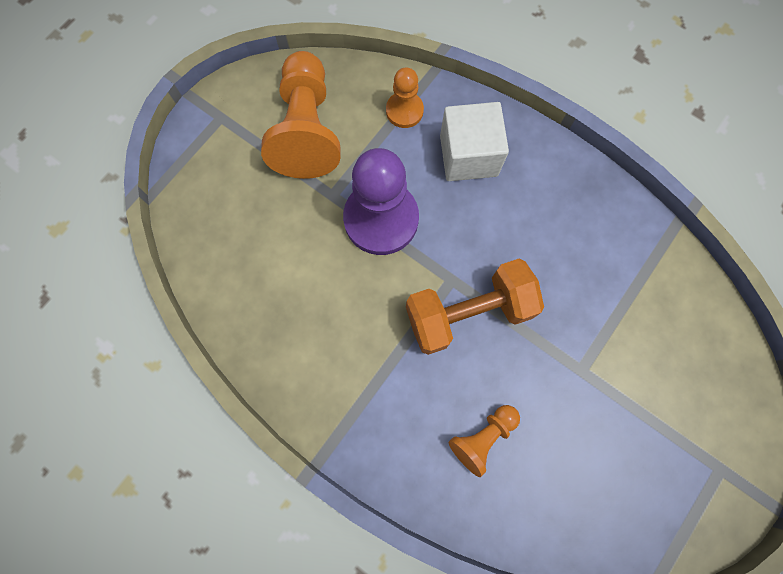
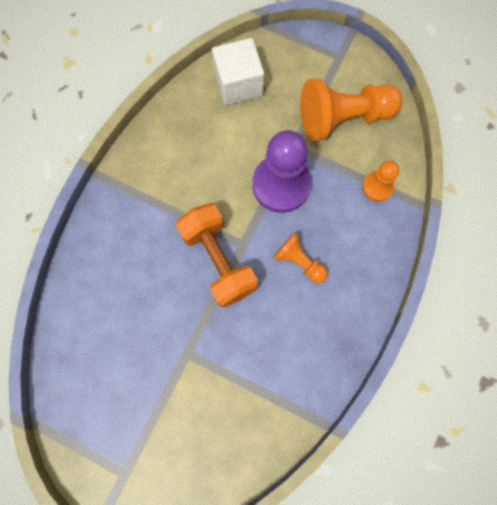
camera: 80 degrees right, 0 degrees up
(468, 155) = (349, 242): white cube -> white cube (238, 84)
(482, 437) = (126, 284): orange pawn -> orange pawn (299, 261)

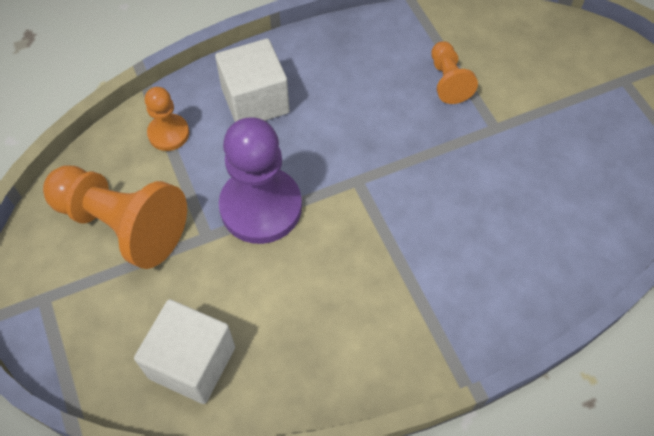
camera: 140 degrees left, 15 degrees down
(218, 260) = (396, 183): orange dumbbell -> none
(299, 261) = (315, 125): orange pawn -> orange pawn (448, 81)
(351, 249) = (255, 101): none -> white cube

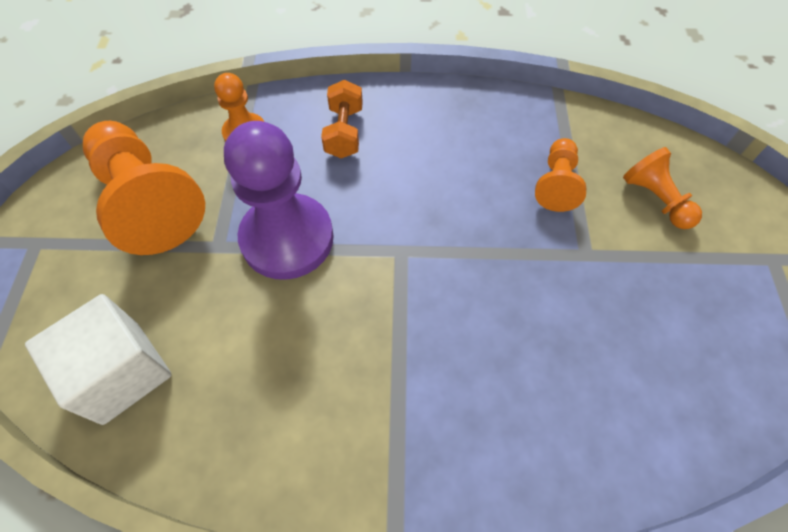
camera: 25 degrees right, 0 degrees up
(255, 101) = (344, 132): white cube -> orange dumbbell
(525, 65) = (655, 199): none -> orange pawn

